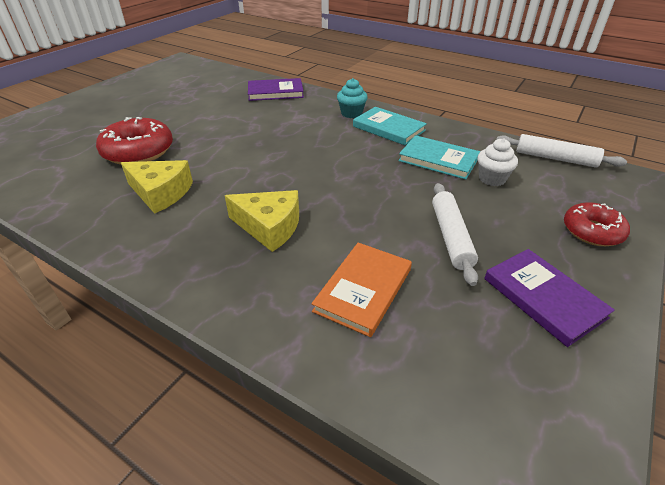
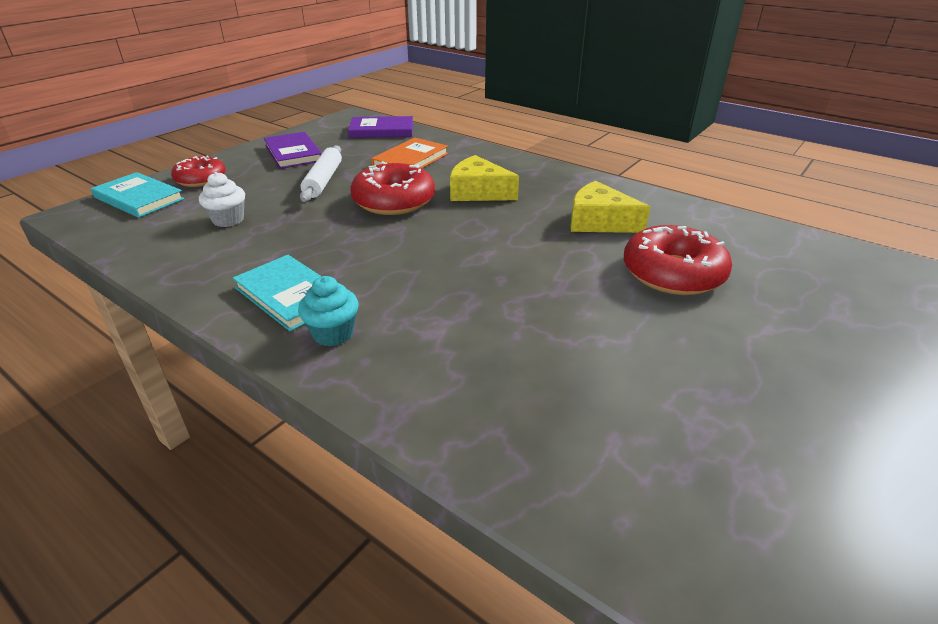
camera: 175 degrees left, 5 degrees down
(275, 92) = (481, 418): purple book -> purple book (382, 130)
(356, 209) = (394, 201): none -> red donut
(438, 160) = (264, 243): turquoise book -> turquoise book (138, 198)
(555, 158) = (117, 238): white rolling pin -> none

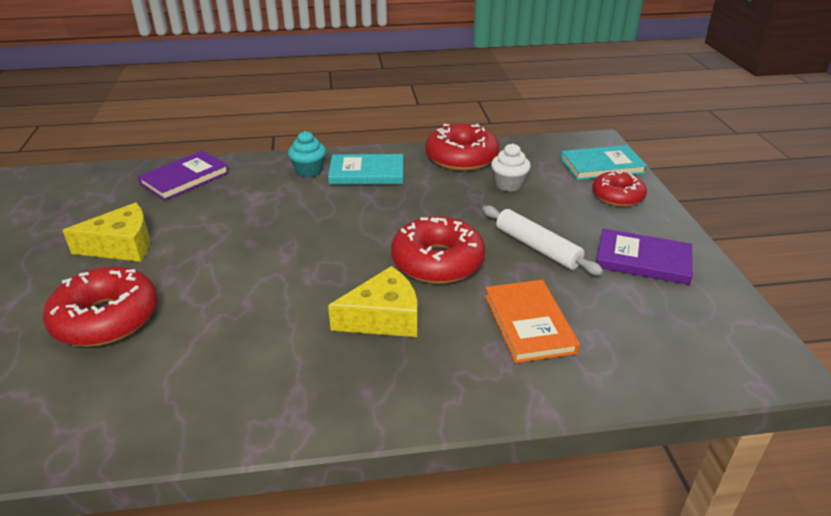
camera: 135 degrees right, 0 degrees up
(186, 262) = (461, 158): none -> red donut
(382, 130) = (673, 358): purple book -> purple book (185, 178)
(599, 222) = (215, 347): yellow cheese -> yellow cheese (122, 246)

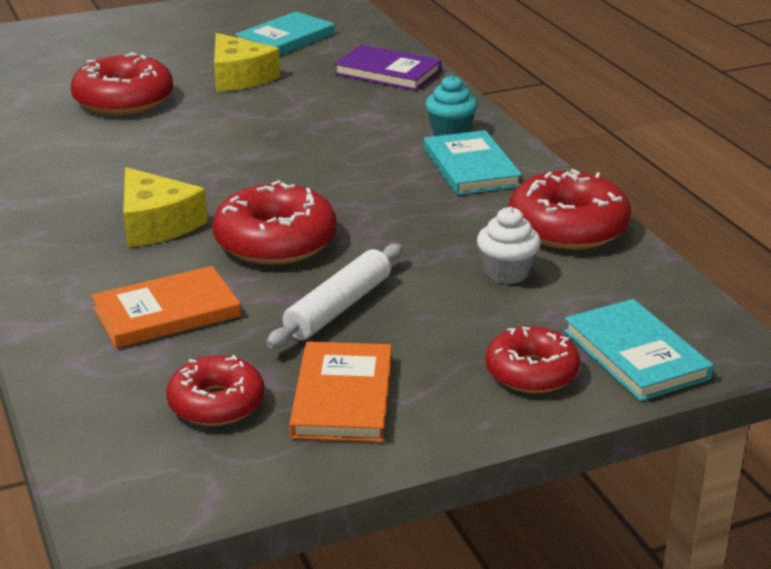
camera: 75 degrees right, 5 degrees down
(63, 213) = (285, 39): none -> turquoise book
(643, 260) = (342, 397): purple book -> orange book
(651, 311) = (216, 403): none -> red donut

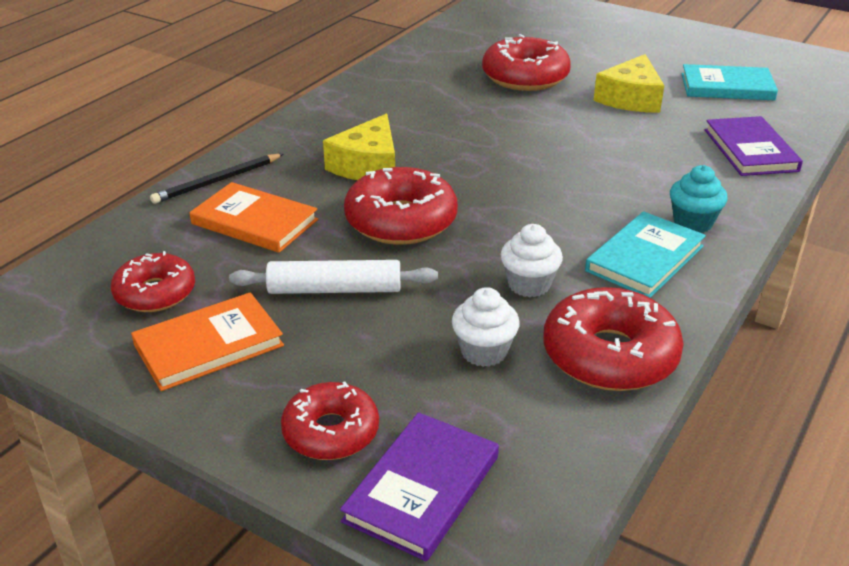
camera: 55 degrees right, 5 degrees up
(54, 310) = (217, 181): none -> black pencil
(445, 223) = (529, 285): none -> white cupcake
(636, 354) = (422, 488): turquoise book -> purple book

